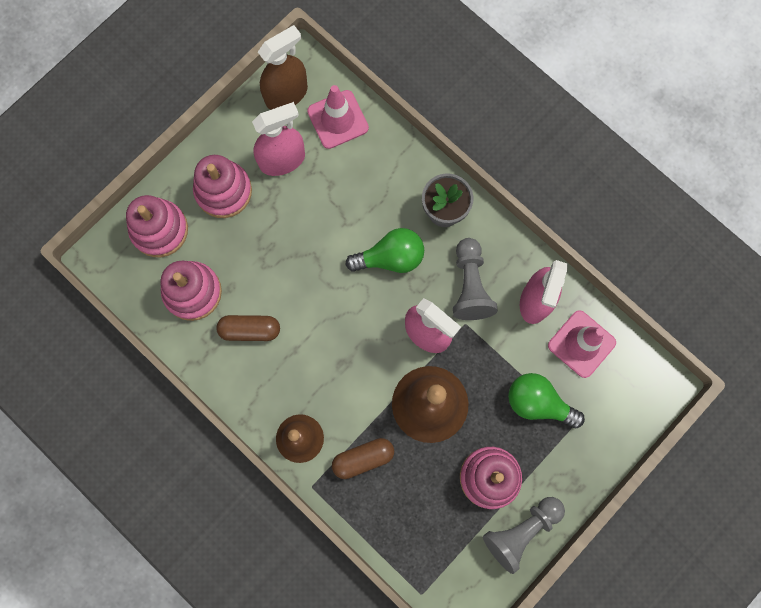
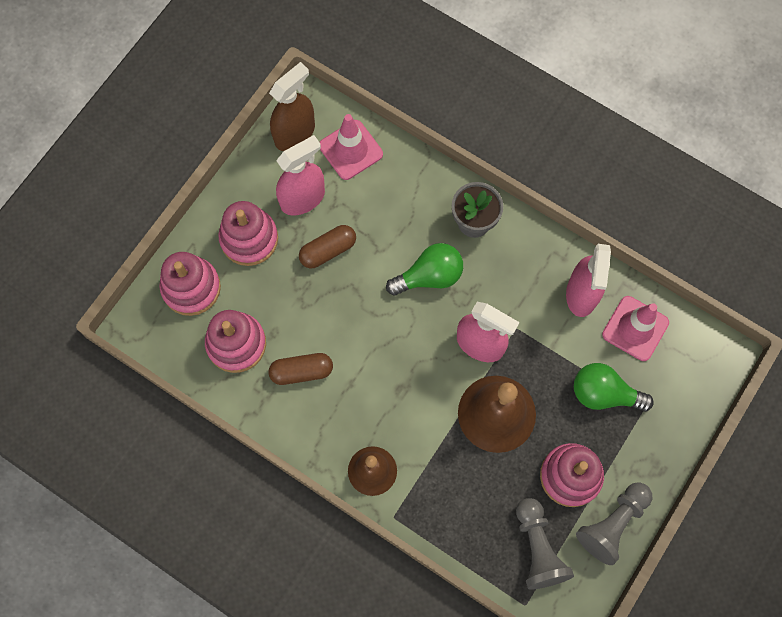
camera: 10 degrees left, 5 degrees down
(363, 458) = (440, 479): brown capsule -> brown capsule (328, 250)
(470, 285) = (514, 290): grey pawn -> grey pawn (537, 548)

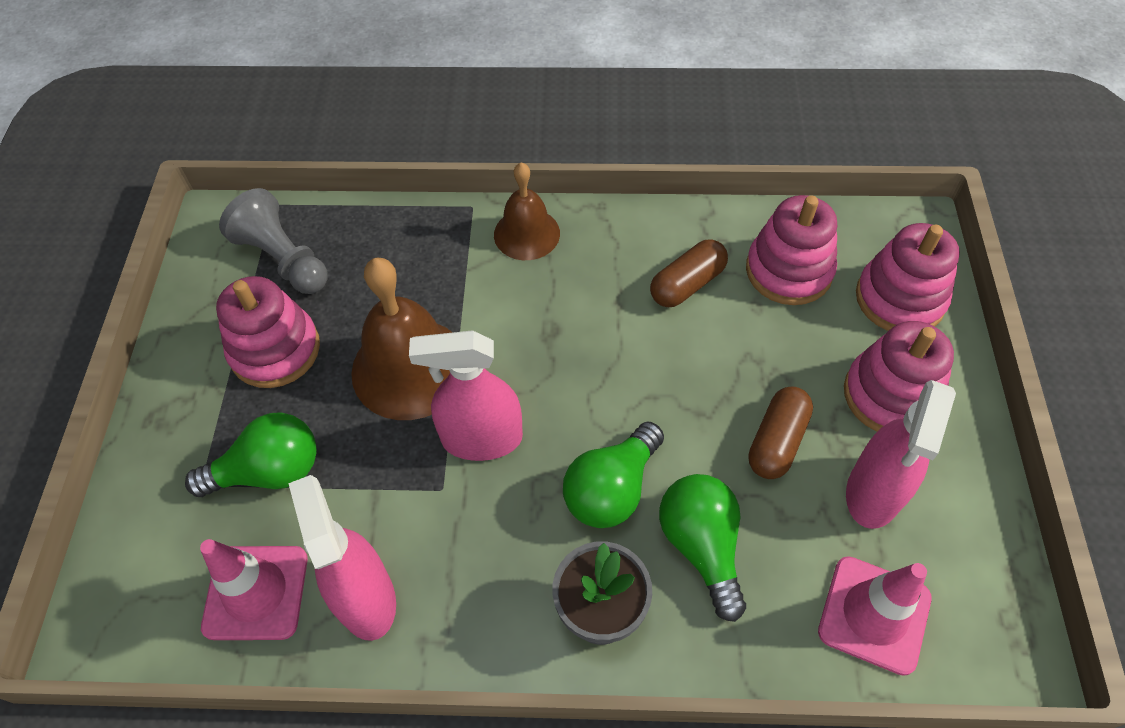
camera: 150 degrees right, 15 degrees down
(295, 133) = (977, 587): brown spray bottle -> none
(405, 223) = (702, 546): none -> green light bulb
(612, 524) = (197, 327): grey pawn -> none

